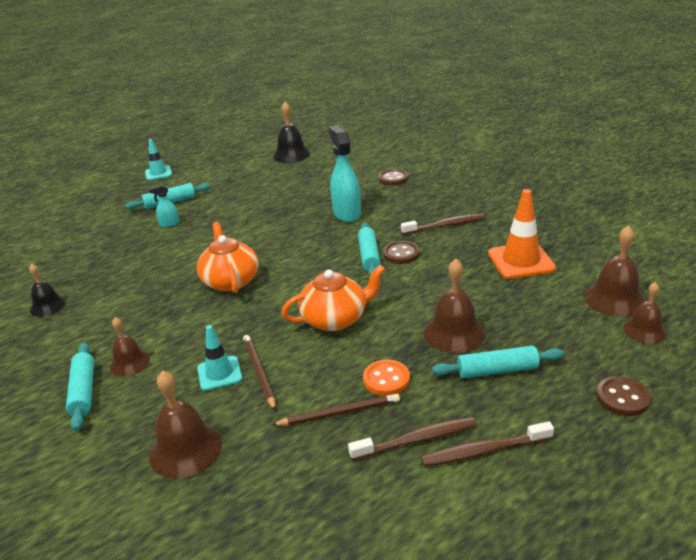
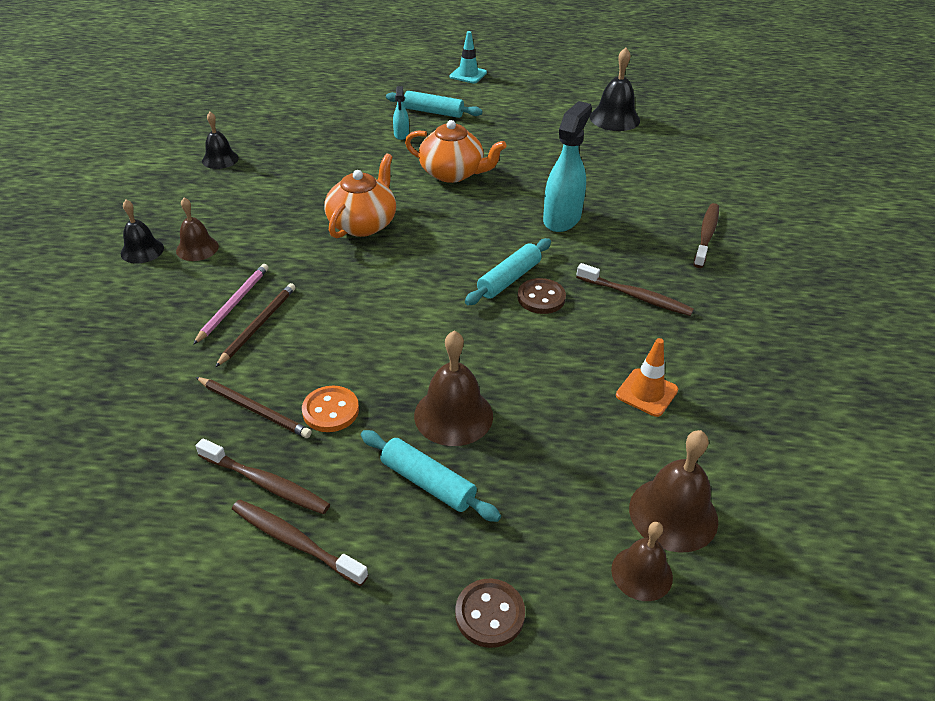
camera: 40 degrees right, 10 degrees up
(84, 391) = (142, 250): turquoise rolling pin -> black bell
(169, 224) = (401, 134): turquoise spray bottle -> turquoise spray bottle turned 120 degrees counterclockwise
(185, 449) = (127, 349): brown bell -> none
(219, 373) = (233, 304): turquoise traffic cone -> pink pencil
(335, 319) = (382, 322): orange teapot -> orange teapot (452, 173)
(393, 179) = (672, 207): brown button -> none
(430, 182) = (706, 235): none -> brown toothbrush
(521, 261) = (646, 392): orange traffic cone -> orange traffic cone, size x0.63

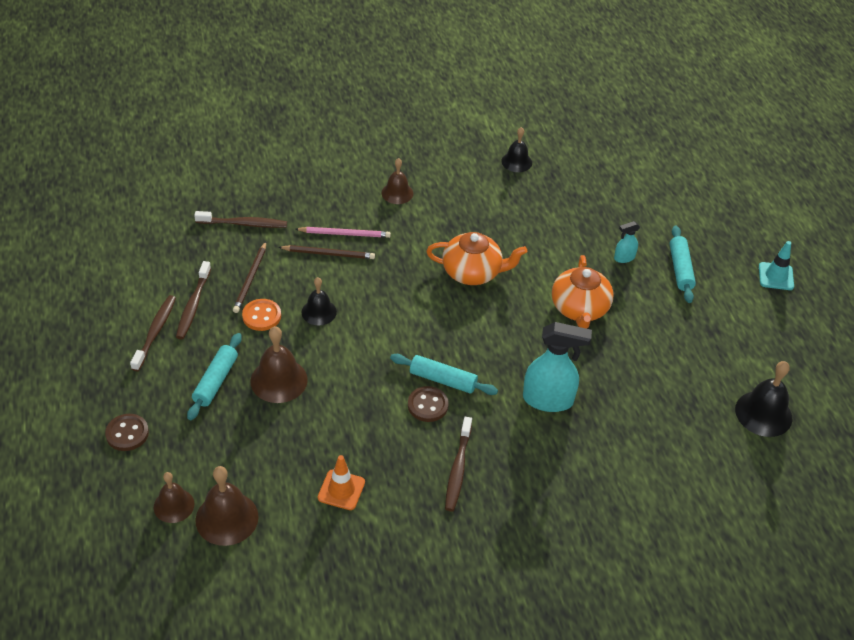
camera: 70 degrees right, 5 degrees up
(142, 250) = (381, 167): black bell -> black bell (319, 312)
(706, 235) = (578, 514): brown toothbrush -> brown toothbrush (244, 224)

